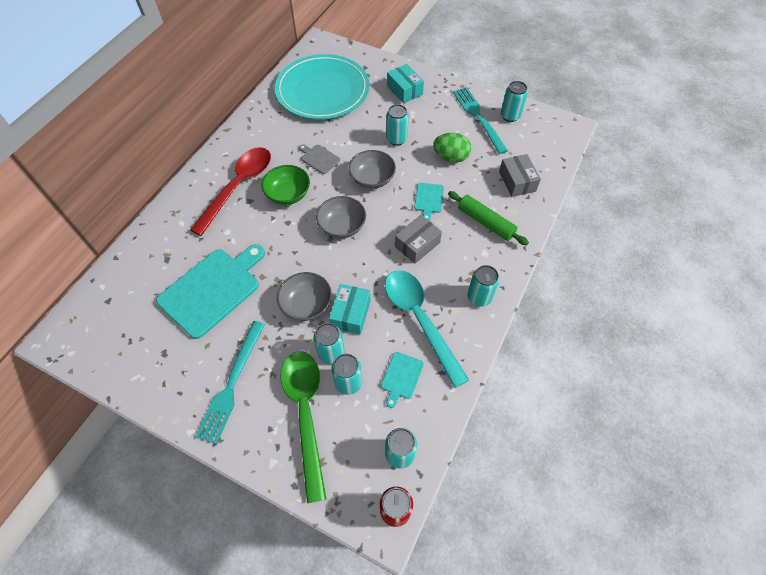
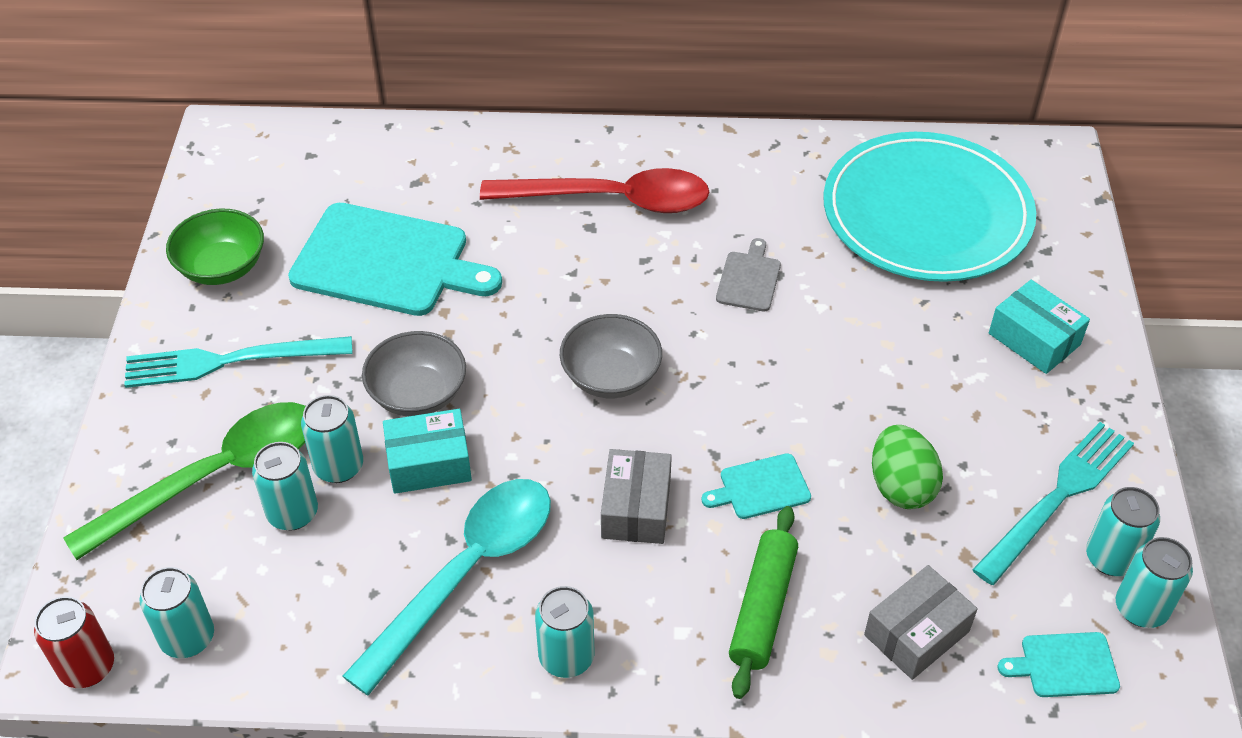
camera: 65 degrees right, 10 degrees down
(288, 194) = (636, 271): green bowl -> green bowl (222, 267)
(372, 179) = (753, 377): grey bowl -> none
(396, 139) = (884, 377): turquoise can -> turquoise can (1141, 608)
(401, 377) = (334, 587): turquoise cutting board -> turquoise cutting board (1064, 665)
(404, 90) = (1034, 339): turquoise box -> turquoise box turned 75 degrees counterclockwise
(417, 244) = (636, 508): grey box -> grey box turned 75 degrees clockwise

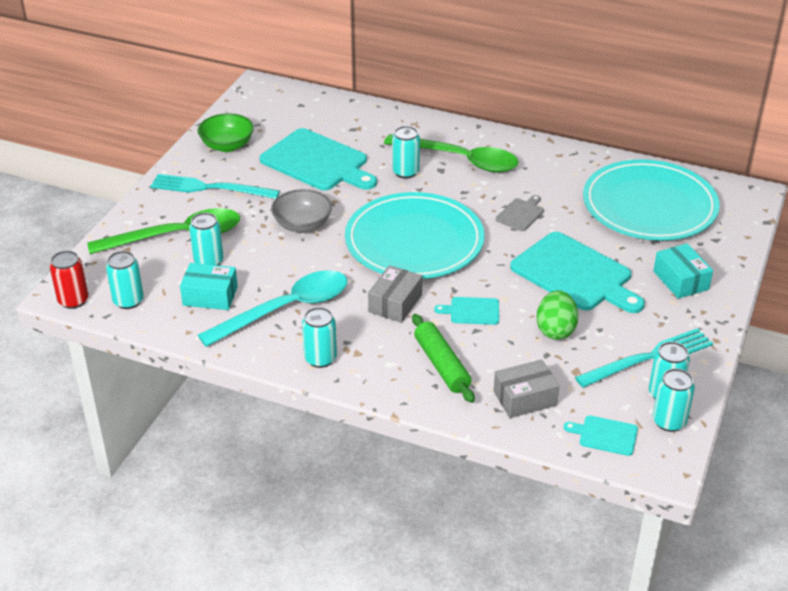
camera: 20 degrees right, 10 degrees down
(338, 466) = (243, 247): turquoise can -> turquoise can (405, 172)
(429, 463) = (292, 257): turquoise box -> turquoise box (210, 296)
(611, 200) = (460, 160): red spoon -> green spoon
(611, 376) = (414, 241): grey bowl -> turquoise plate
(763, 608) = (442, 365): green rolling pin -> green rolling pin turned 60 degrees counterclockwise
(880, 371) = (575, 274): none -> turquoise cutting board

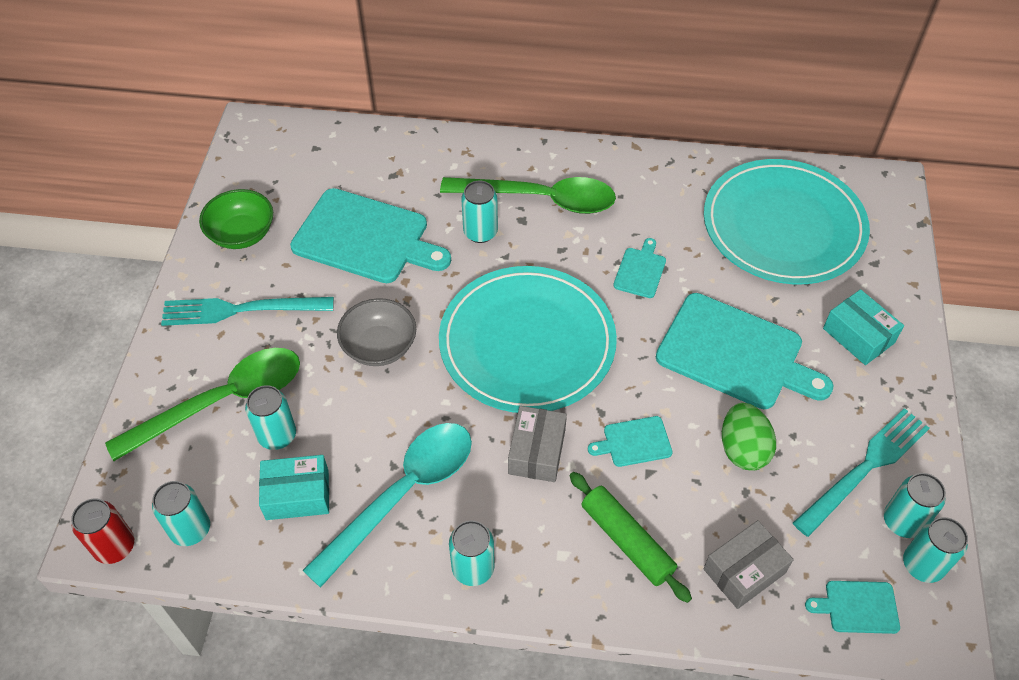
camera: 15 degrees left, 15 degrees up
(521, 214) = (640, 271): grey cutting board -> turquoise cutting board

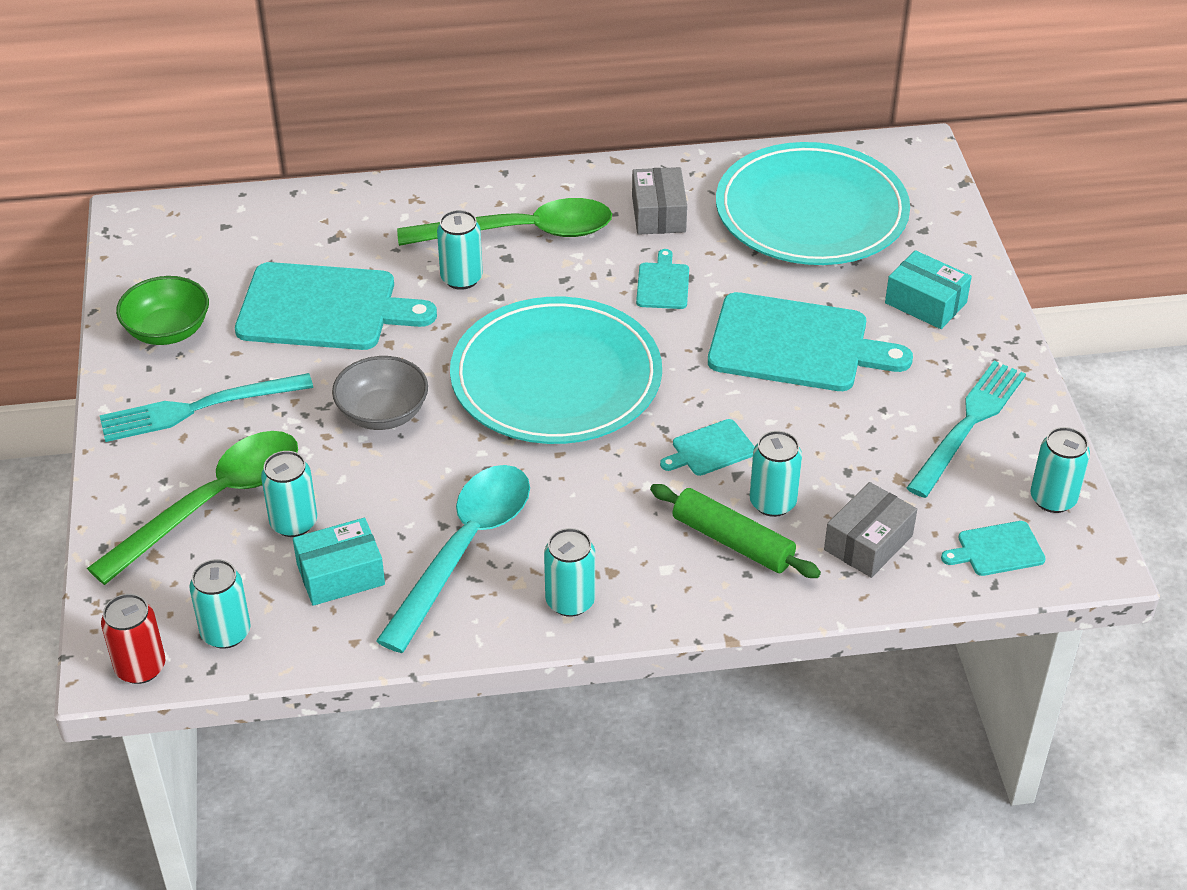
camera: 15 degrees left, 10 degrees down
(536, 451) = (604, 479): grey box -> grey box (658, 214)
(743, 449) = (832, 433): green egg -> none
(902, 521) = (1021, 464): turquoise can -> turquoise can (772, 502)

